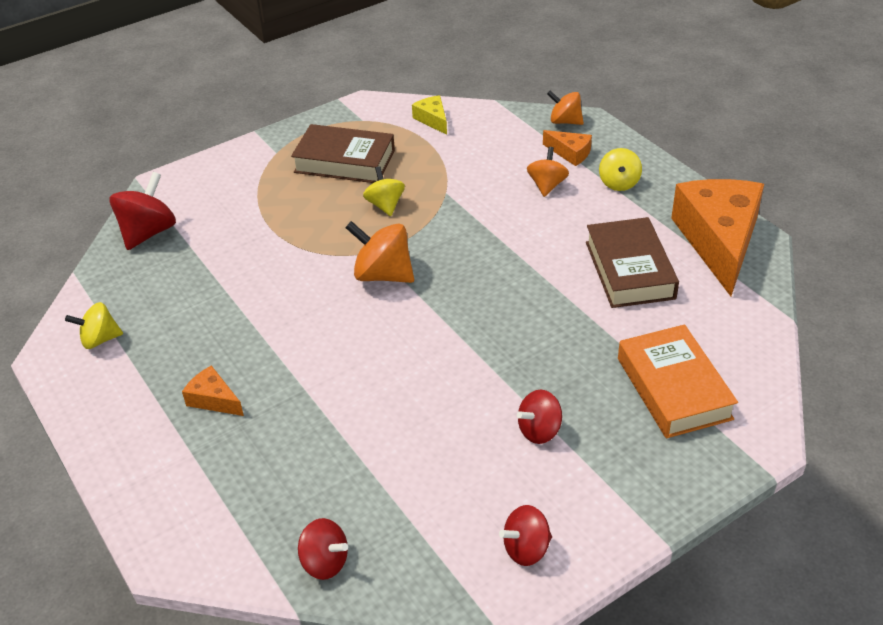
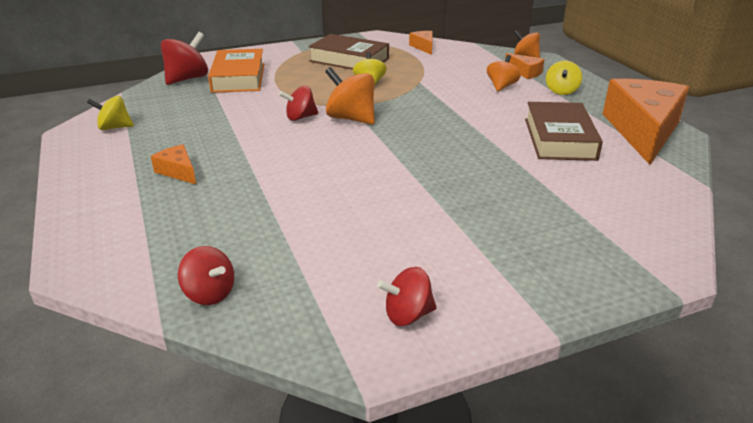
camera: 10 degrees right, 10 degrees down
(432, 120) = (423, 47): yellow cheese -> orange cheese
(539, 430) = (449, 229): red spinning top -> red spinning top (300, 117)
(674, 388) = (585, 217): orange book -> orange book (238, 77)

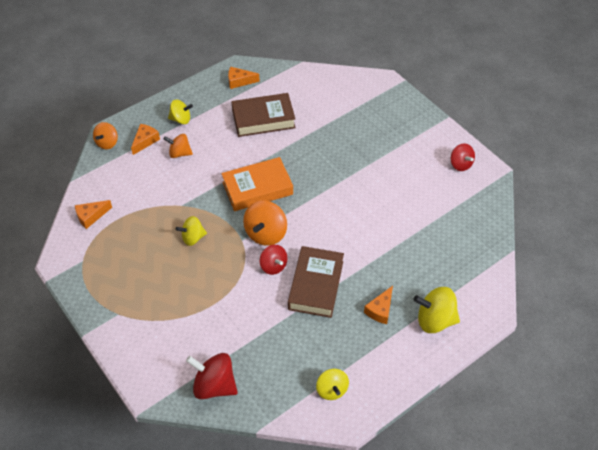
camera: 105 degrees left, 20 degrees up
(120, 208) = (434, 320): none -> yellow spinning top
(209, 293) = (483, 241): red spinning top -> none
(238, 77) = (201, 342): orange book -> orange book (257, 188)
(349, 60) = (137, 267): brown book -> brown book (316, 285)
(643, 131) = (239, 81): orange cheese -> orange cheese, size x0.43

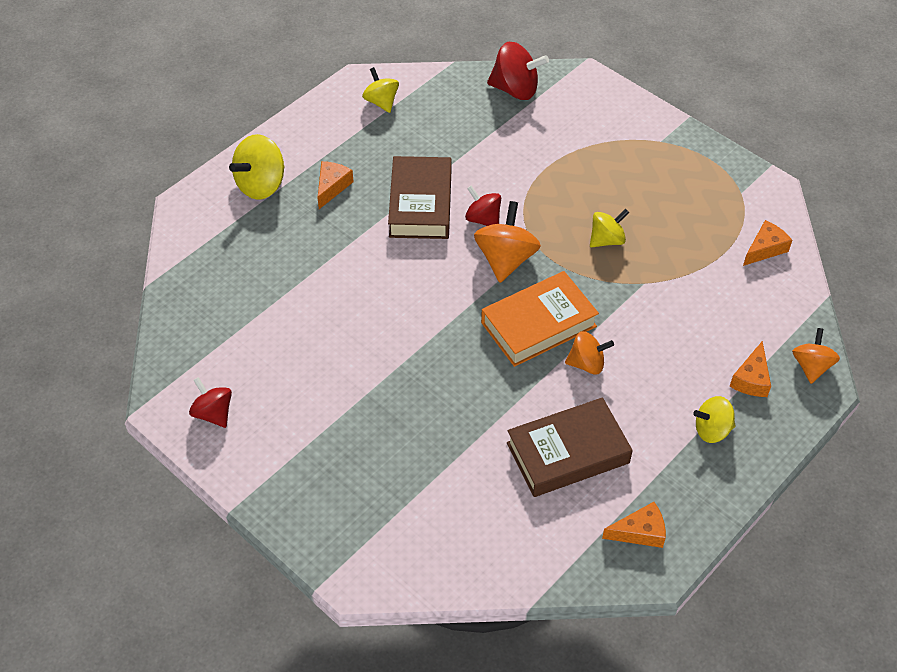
camera: 170 degrees right, 0 degrees up
(179, 153) = (684, 365): orange spinning top -> orange spinning top (587, 364)
(434, 320) = (261, 185): yellow spinning top -> yellow spinning top turned 135 degrees clockwise

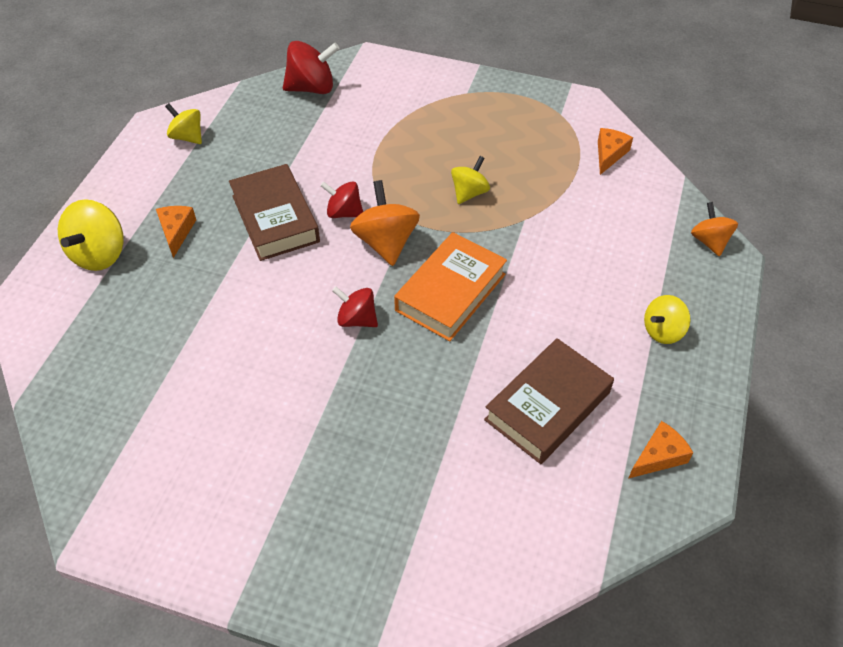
camera: 25 degrees left, 0 degrees up
(213, 413) = (158, 515): red spinning top -> red spinning top (357, 319)
(587, 364) = (516, 312): orange spinning top -> none
(751, 379) = (667, 271): orange cheese -> none

